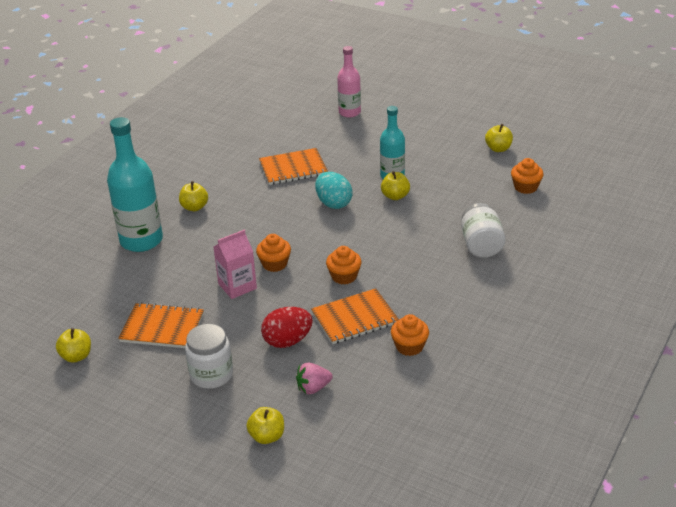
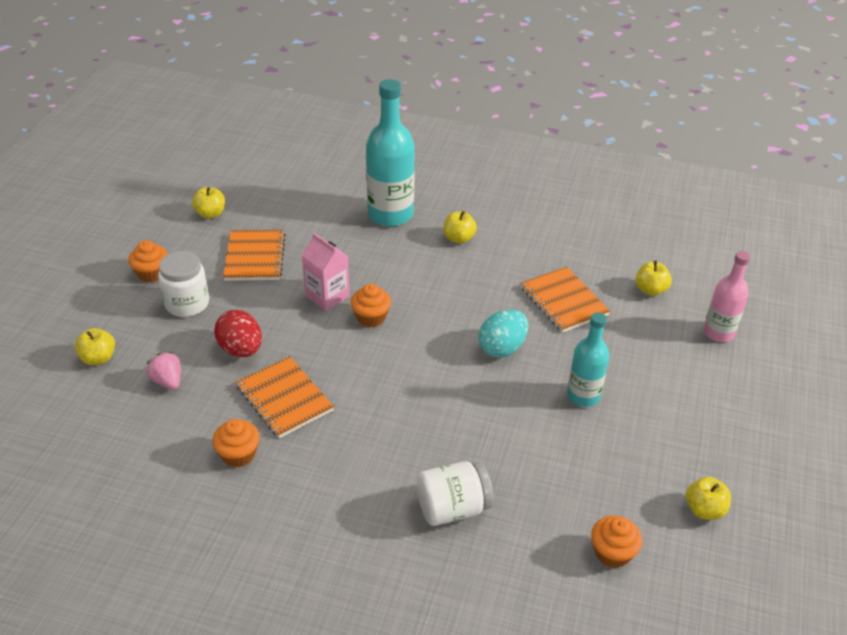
camera: 75 degrees right, 5 degrees up
(344, 276) = (359, 378): orange cupcake -> orange cupcake (151, 273)
(395, 196) = (537, 404): yellow apple -> yellow apple (650, 290)

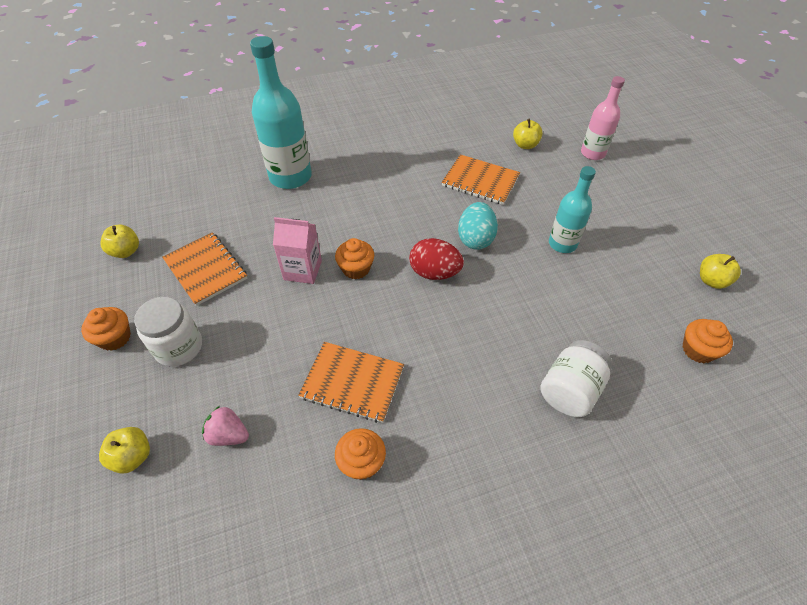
camera: 35 degrees left, 10 degrees up
(241, 349) = (271, 361): red egg -> red egg (434, 273)
(459, 238) = (362, 171): yellow apple -> none

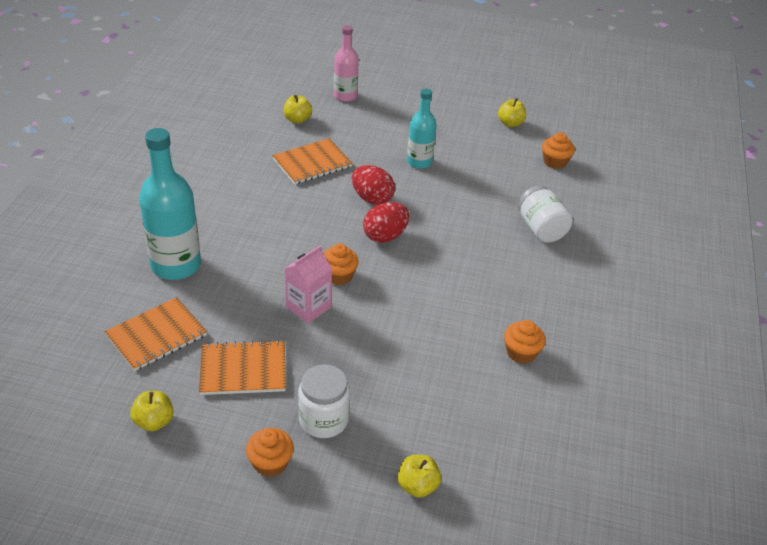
camera: 60 degrees left, 10 degrees down
(229, 435) = (442, 417): pink strawberry -> none
(352, 382) = (450, 328): orange notebook -> orange notebook (156, 335)
(475, 239) = (372, 198): turquoise egg -> red egg

